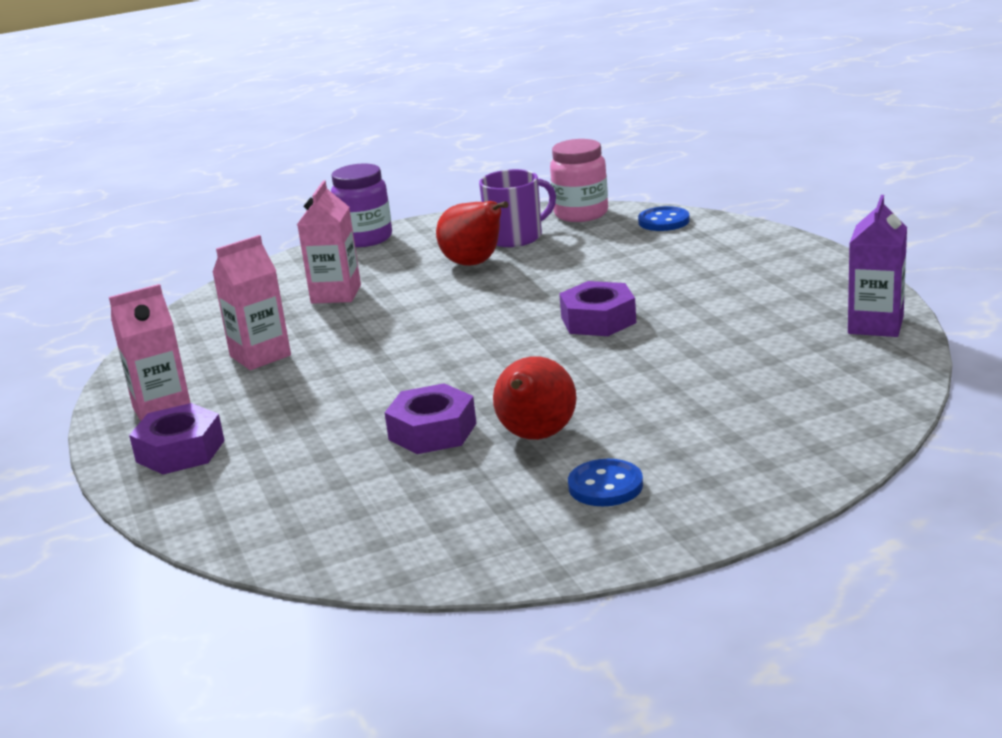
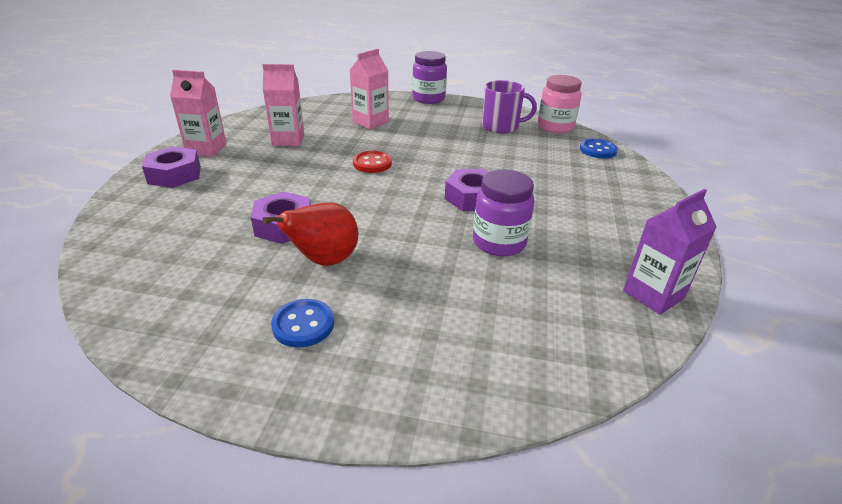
camera: 30 degrees right, 10 degrees up
(424, 335) = (372, 163): none -> red button
(474, 264) = (458, 133): red pear -> none
(687, 346) = (499, 242): none -> purple jar

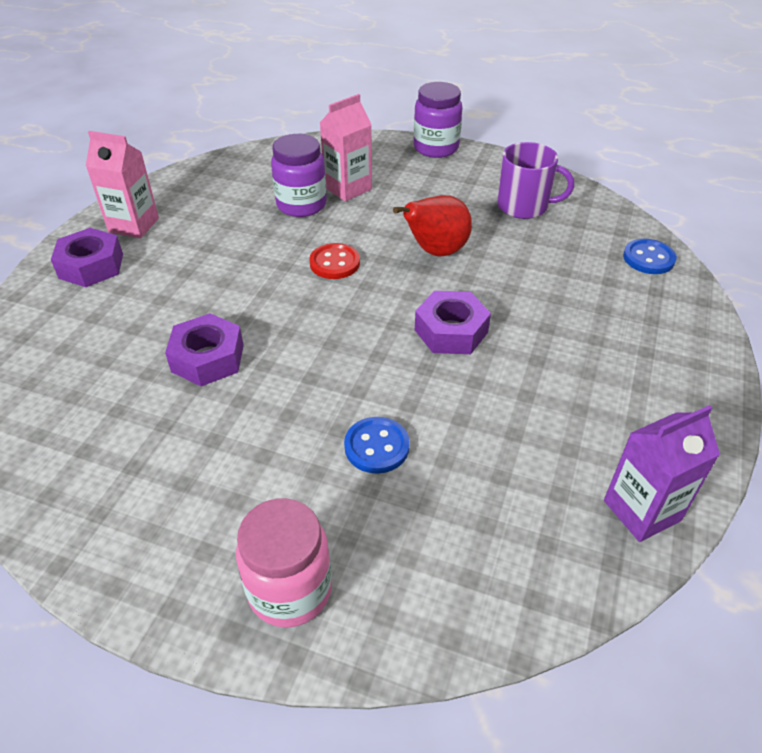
camera: 10 degrees right, 10 degrees up
(288, 140) = (236, 215): pink carton -> none
(303, 325) = (206, 508): blue button -> blue button (376, 446)
(324, 261) = (246, 417): red pear -> red pear (435, 251)
(499, 242) = (466, 408): purple jar -> purple jar (301, 205)
(555, 127) = (600, 211): pink jar -> pink jar (290, 590)

